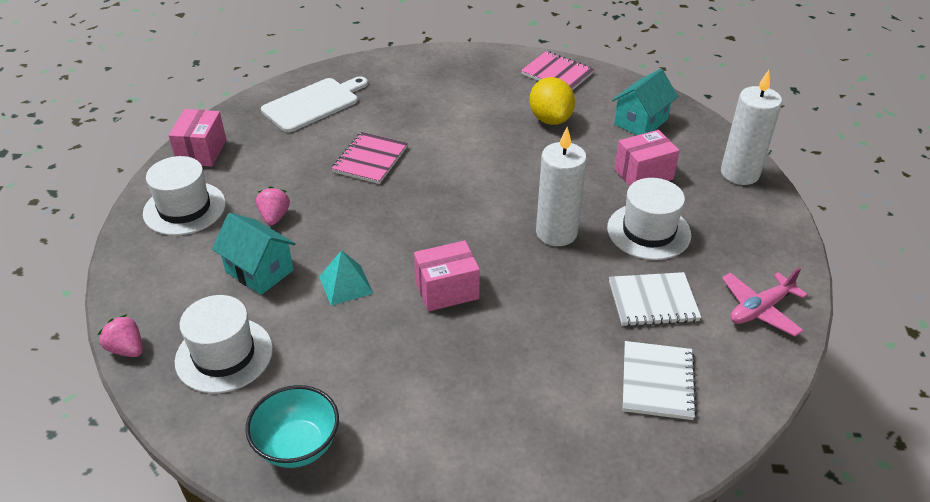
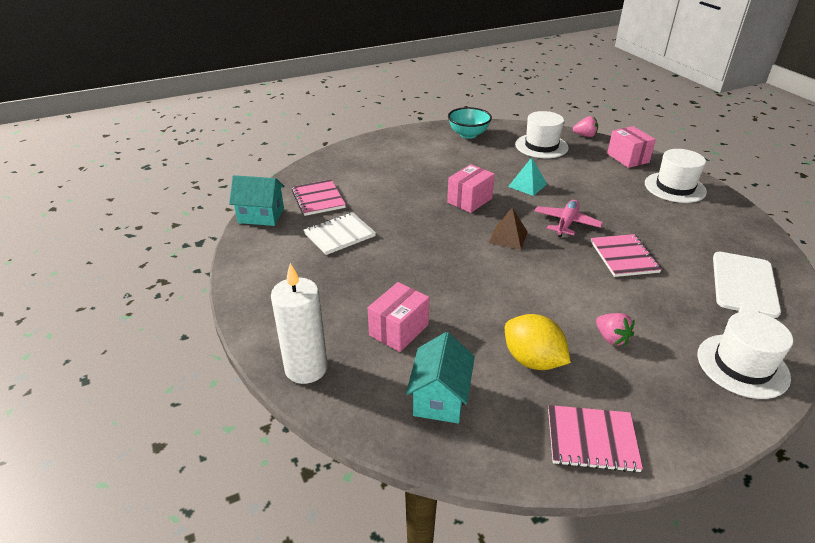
camera: 150 degrees right, 5 degrees down
(202, 152) = (736, 219): pink box -> pink box (627, 158)
(259, 271) = (580, 176): turquoise house -> turquoise house (261, 216)
(274, 217) = (619, 201): pink strawberry -> pink strawberry (611, 338)
(456, 221) = (508, 237): none -> brown pyramid
(556, 233) = (433, 254): white candle -> none
(648, 231) = (366, 279): white hat -> white hat (742, 365)
(657, 382) = (318, 199): white notebook -> pink notebook
(760, 309) = (264, 253): pink plane -> pink plane (566, 223)

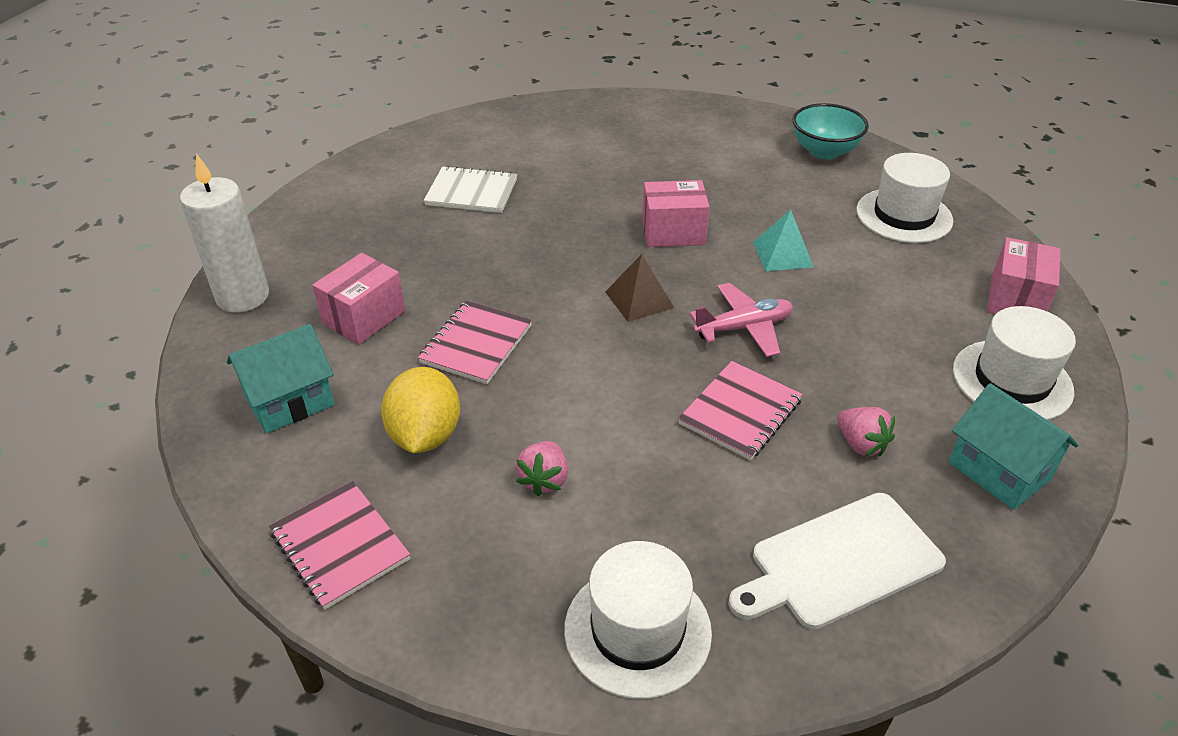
camera: 45 degrees right, 5 degrees up
(261, 216) = (436, 133): turquoise house -> turquoise house (999, 471)
(318, 199) = (515, 143): pink notebook -> pink notebook (476, 344)
(399, 330) = (364, 317): pink box -> pink box turned 45 degrees counterclockwise
(585, 135) = (1006, 234): pink strawberry -> pink strawberry (861, 444)

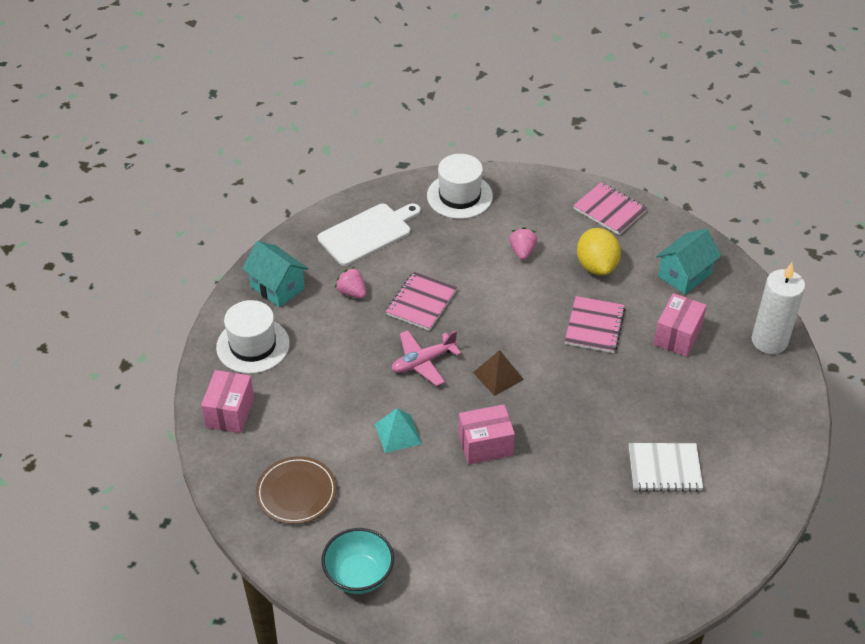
camera: 170 degrees right, 5 degrees up
(904, 215) = (296, 492): white hat -> brown plate

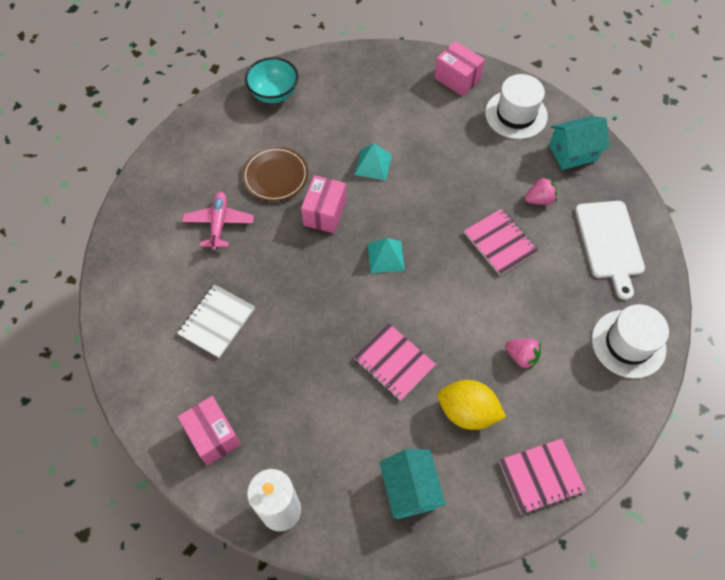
camera: 120 degrees right, 15 degrees up
(296, 492) = (362, 88): brown plate -> brown plate (275, 176)
(423, 362) = (432, 213): pink plane -> pink plane (219, 223)
(498, 376) = (386, 257): brown pyramid -> turquoise pyramid
(677, 336) = (339, 427): pink box -> pink box (213, 435)

